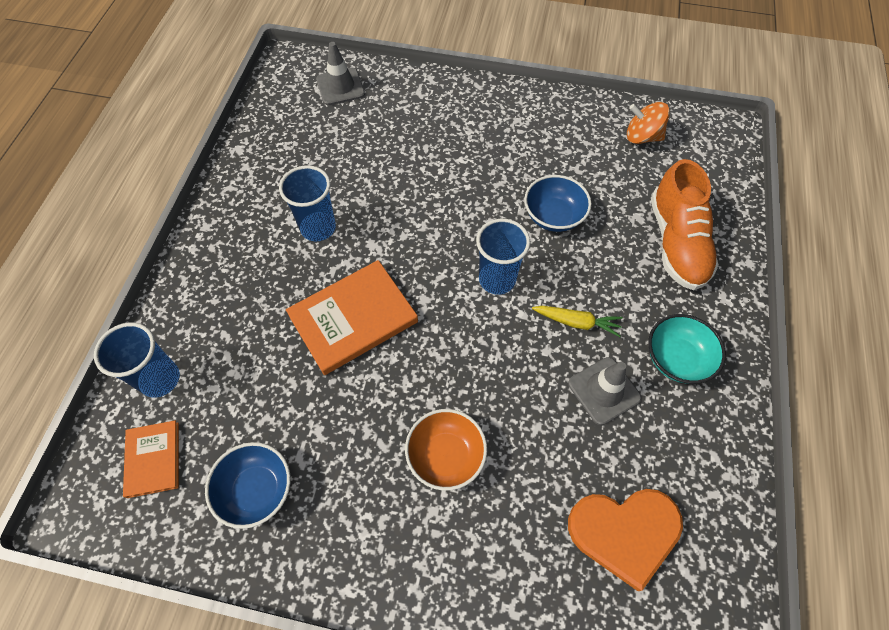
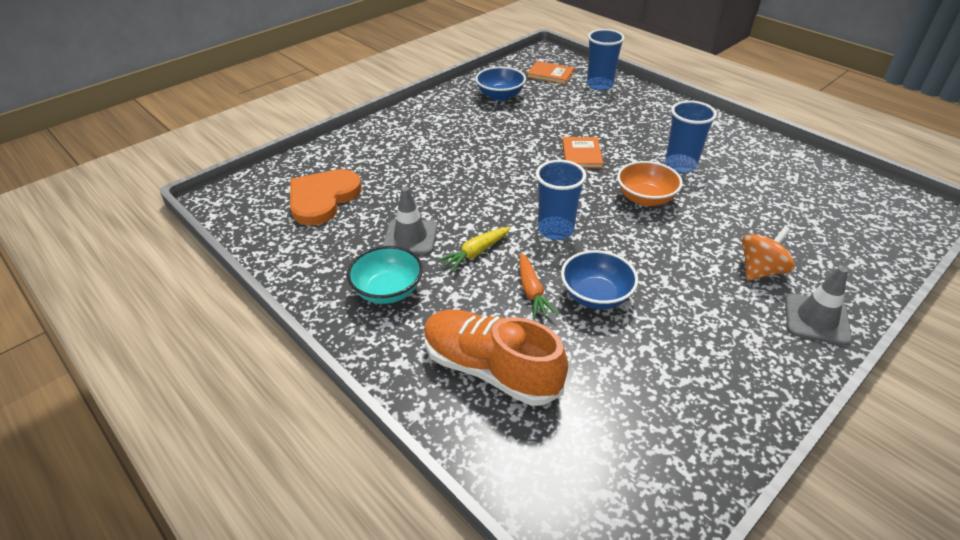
camera: 125 degrees right, 20 degrees down
(340, 87) = (871, 230): grey traffic cone -> grey traffic cone (816, 319)
(353, 318) = (581, 155): orange book -> orange book, size x0.57
(446, 456) = (448, 155): orange bowl -> orange bowl (645, 198)
(585, 257) = (532, 291): none -> orange carrot
(642, 137) = (663, 444): orange spinning top -> orange spinning top (760, 270)

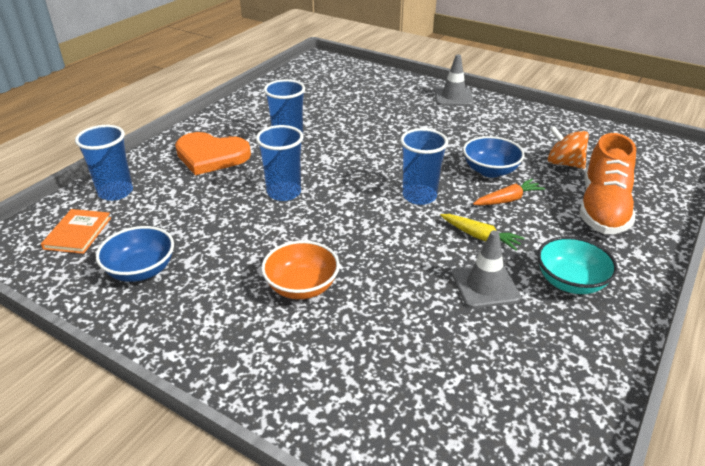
camera: 105 degrees left, 5 degrees down
(323, 198) = (458, 390): orange heart -> orange heart (211, 156)
(581, 155) = (284, 192): orange book -> blue cup
(645, 198) = (349, 155): orange bowl -> orange bowl (302, 287)
(760, 270) = (417, 111): orange spinning top -> orange spinning top (564, 163)

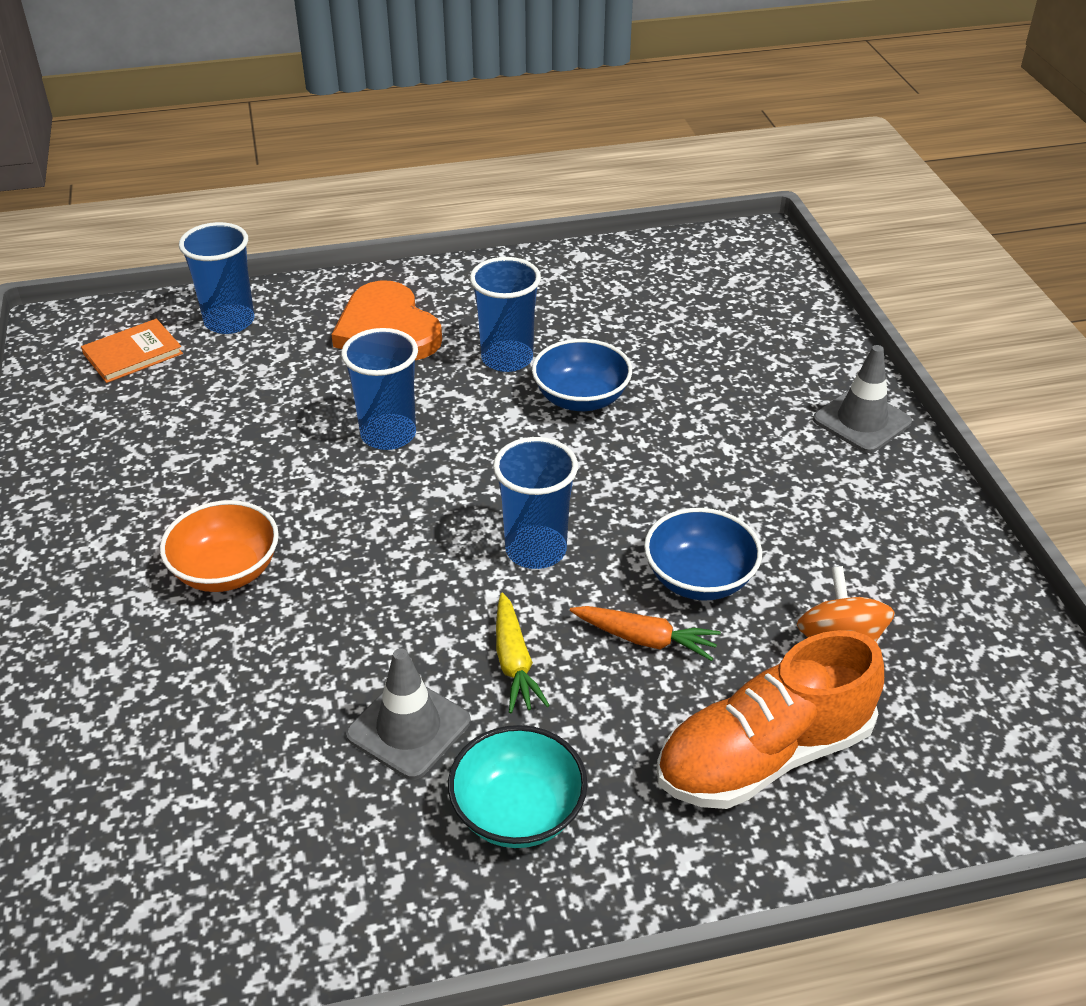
camera: 45 degrees right, 5 degrees up
(141, 270) = (123, 439): blue bowl -> blue bowl (581, 398)

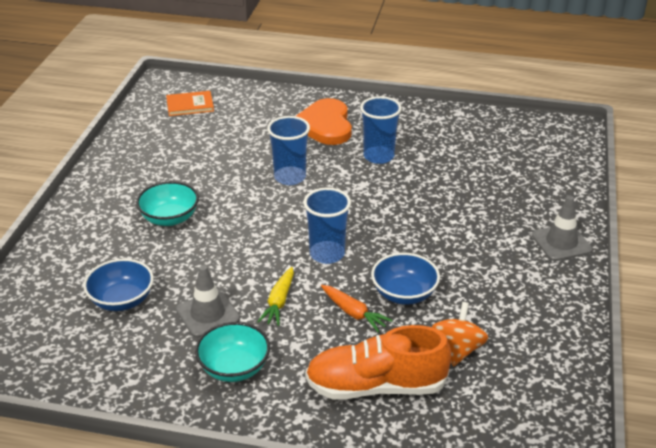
camera: 25 degrees right, 5 degrees down
(226, 571) = (169, 218): orange bowl -> turquoise bowl
(229, 321) = (246, 101): blue cup -> none
(581, 398) = (405, 187): blue bowl -> blue bowl (122, 300)

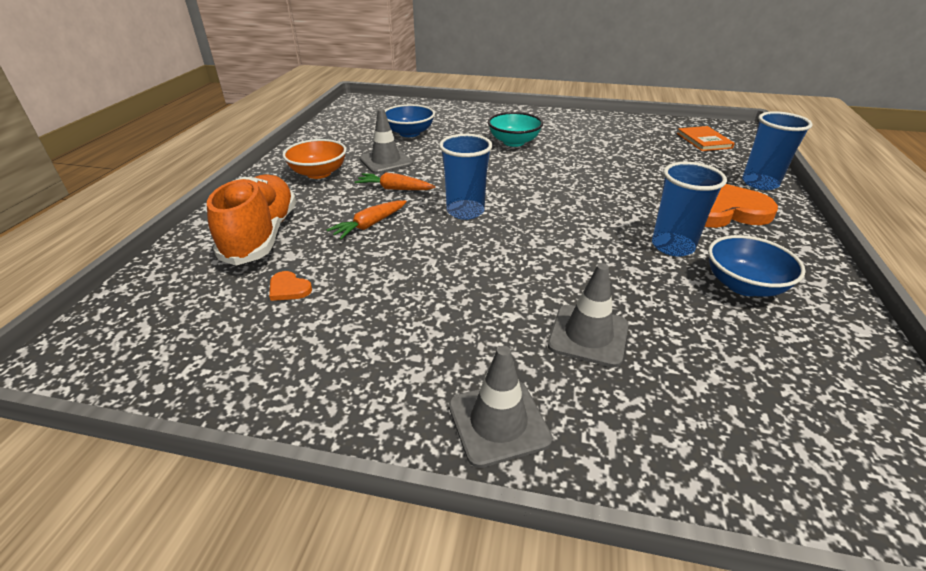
camera: 90 degrees right, 0 degrees up
(234, 368) = (319, 173): turquoise bowl -> orange bowl
(279, 302) = (395, 189): yellow carrot -> orange carrot
(290, 177) = (598, 190): blue cup -> blue cup (760, 183)
(404, 294) = (393, 256): blue bowl -> blue bowl (743, 285)
(457, 350) = (289, 288): orange spinning top -> orange heart
(483, 205) = (588, 335): none -> grey traffic cone

